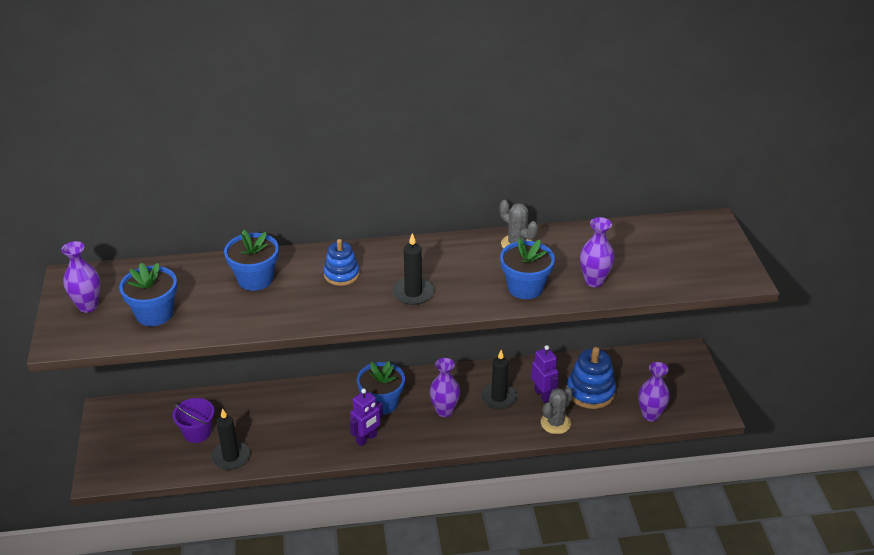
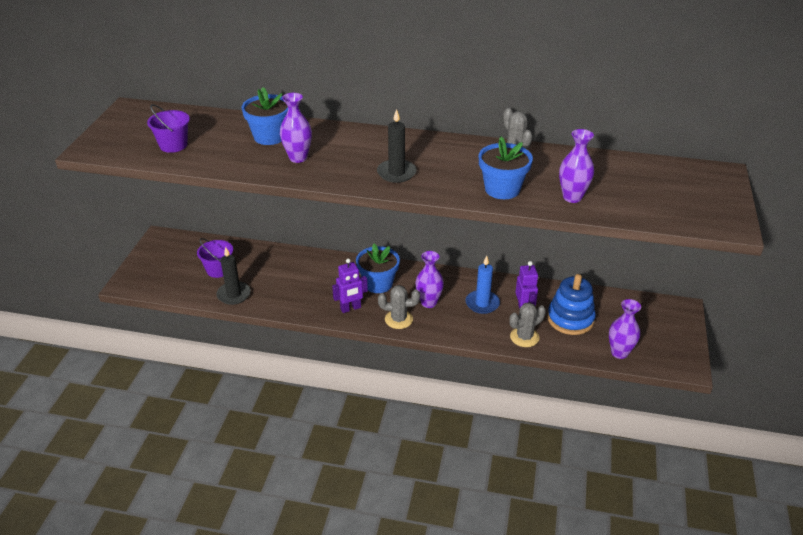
camera: 20 degrees right, 0 degrees up
(88, 306) = (128, 130): purple vase -> purple vase (298, 158)
(154, 314) = (173, 145): blue flower pot -> purple bucket
(341, 274) = (343, 147): blue stacking toy -> none
(422, 437) = (398, 319): none -> grey cactus
(498, 397) = (482, 303): black candle -> blue candle

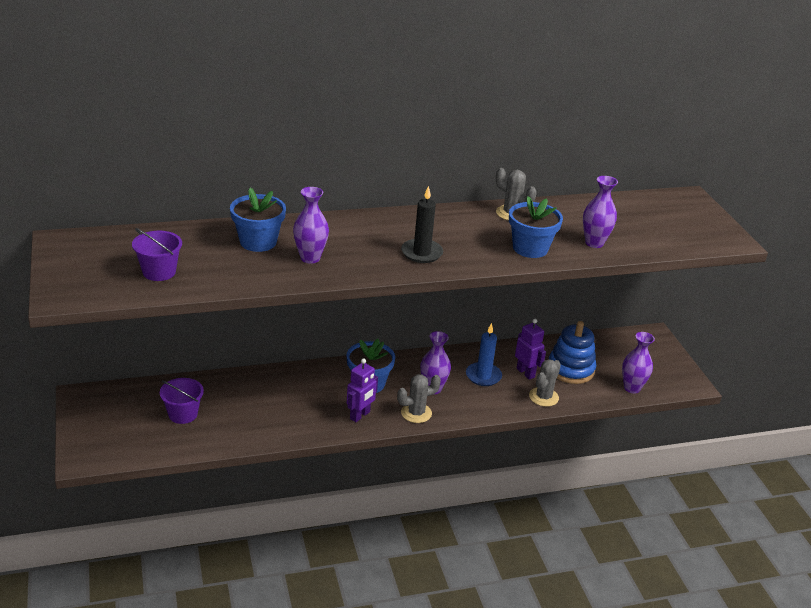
camera: 30 degrees left, 5 degrees down
(234, 294) = (222, 436): black candle -> none

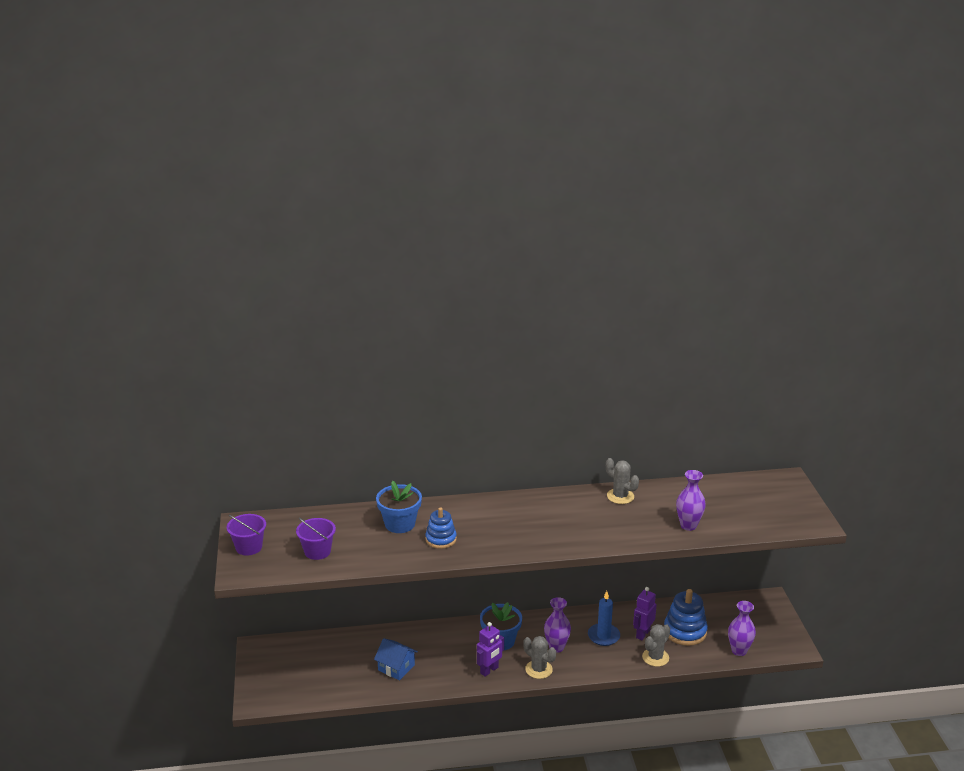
camera: 10 degrees right, 5 degrees down
(183, 414) = (339, 665): purple bucket -> purple bucket (249, 547)
(251, 415) = (396, 667): none -> blue house
(310, 258) = (441, 539): purple vase -> blue stacking toy
(416, 413) = (539, 669): grey cactus -> grey cactus turned 60 degrees clockwise
(421, 253) = (535, 535): black candle -> none
(525, 373) = (642, 634): purple robot -> purple robot turned 120 degrees counterclockwise
(530, 248) = (630, 531): blue flower pot -> none

